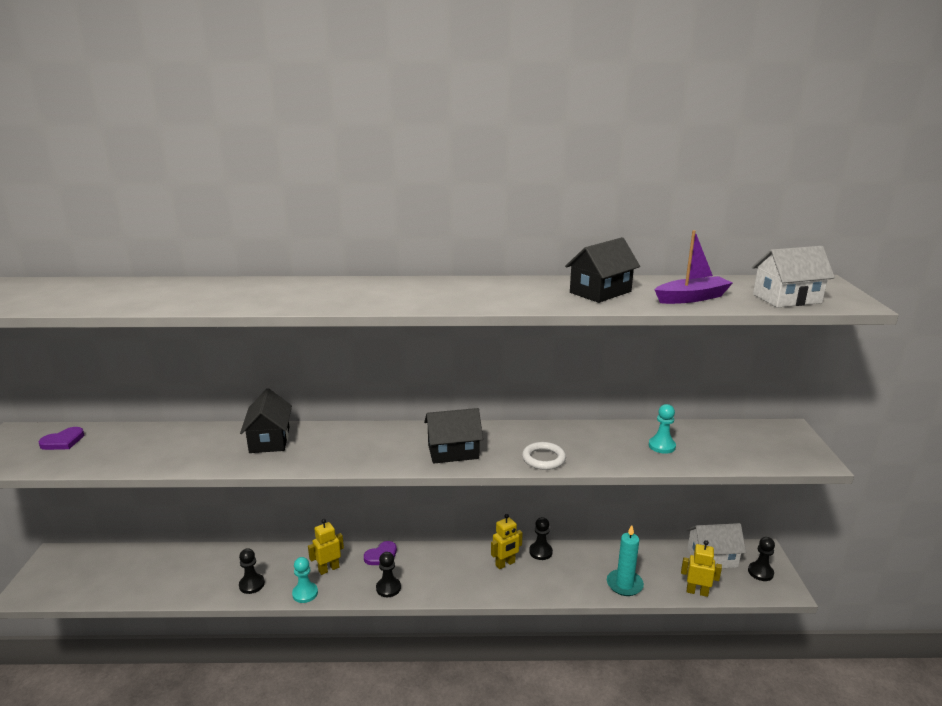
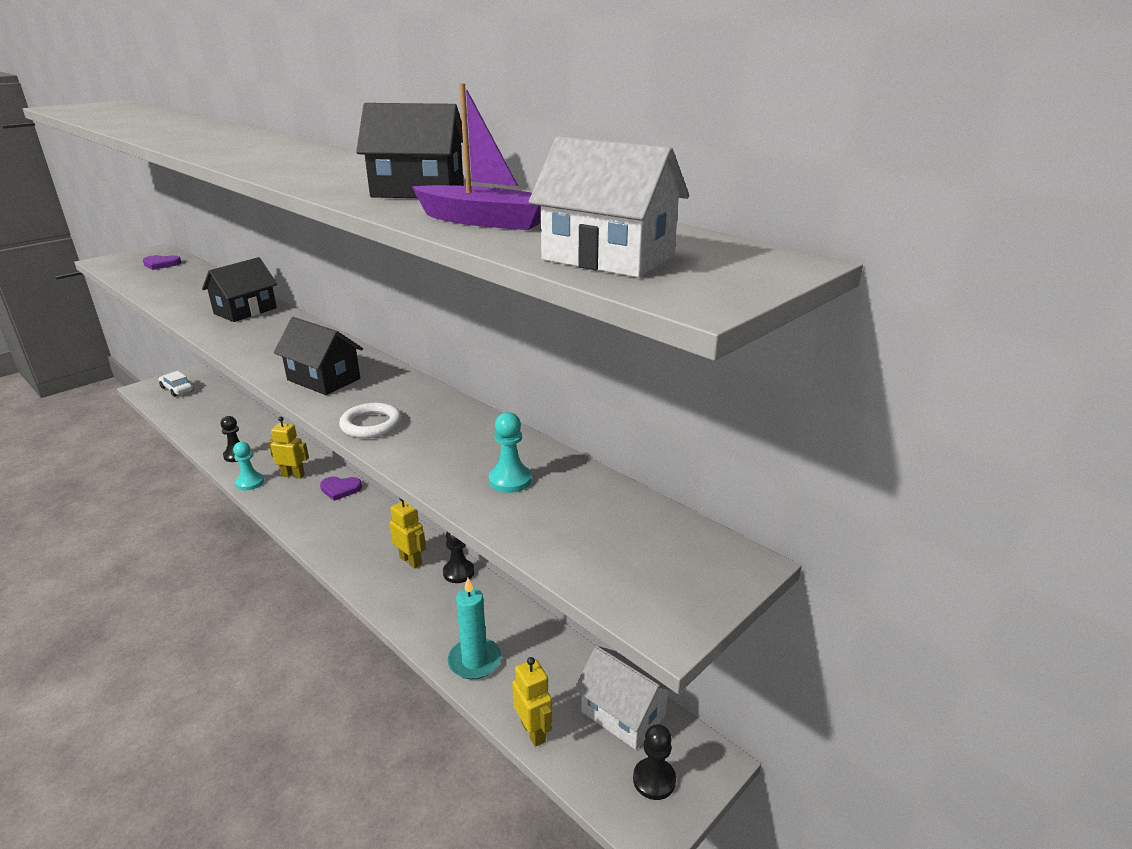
camera: 45 degrees right, 5 degrees up
(69, 575) = (177, 389): none -> white car
(388, 588) = (299, 516): black pawn -> none
(505, 564) = (411, 560): yellow robot -> yellow robot turned 150 degrees counterclockwise

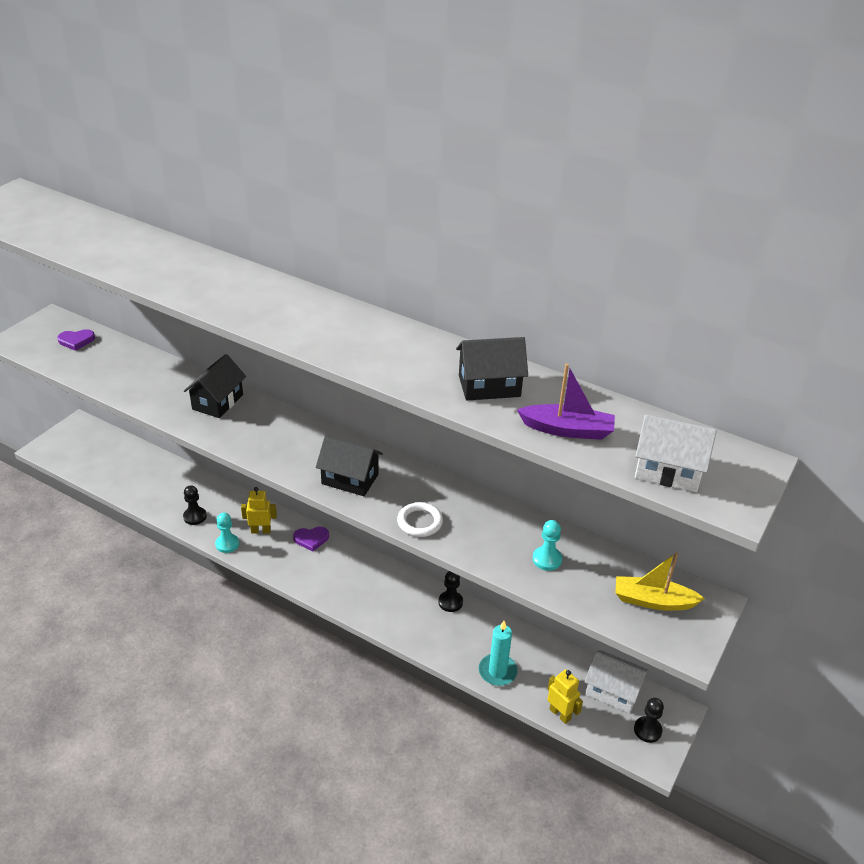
camera: 15 degrees left, 10 degrees up
(177, 389) = (79, 446): white car -> none
(411, 560) = (408, 598): yellow robot -> none
(640, 548) = (653, 601): none -> yellow boat

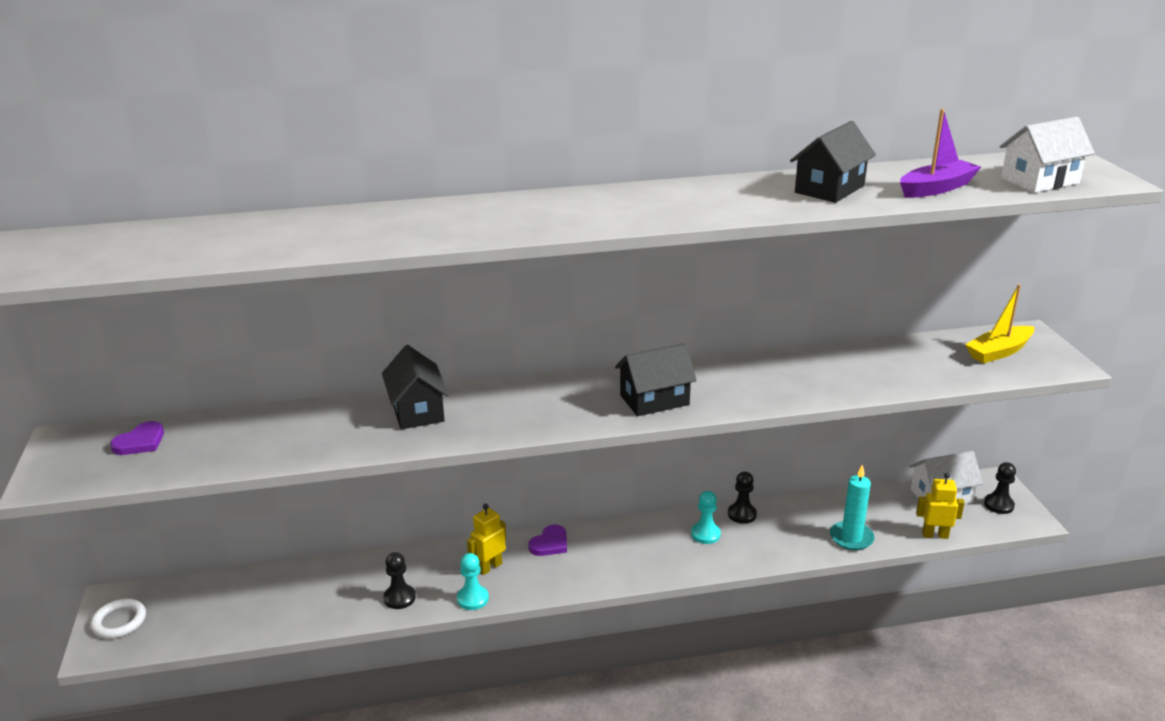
camera: 40 degrees left, 10 degrees down
(420, 522) = (765, 396): white ring -> white ring (119, 621)
(547, 559) = (894, 367): turquoise pawn -> turquoise pawn (705, 534)

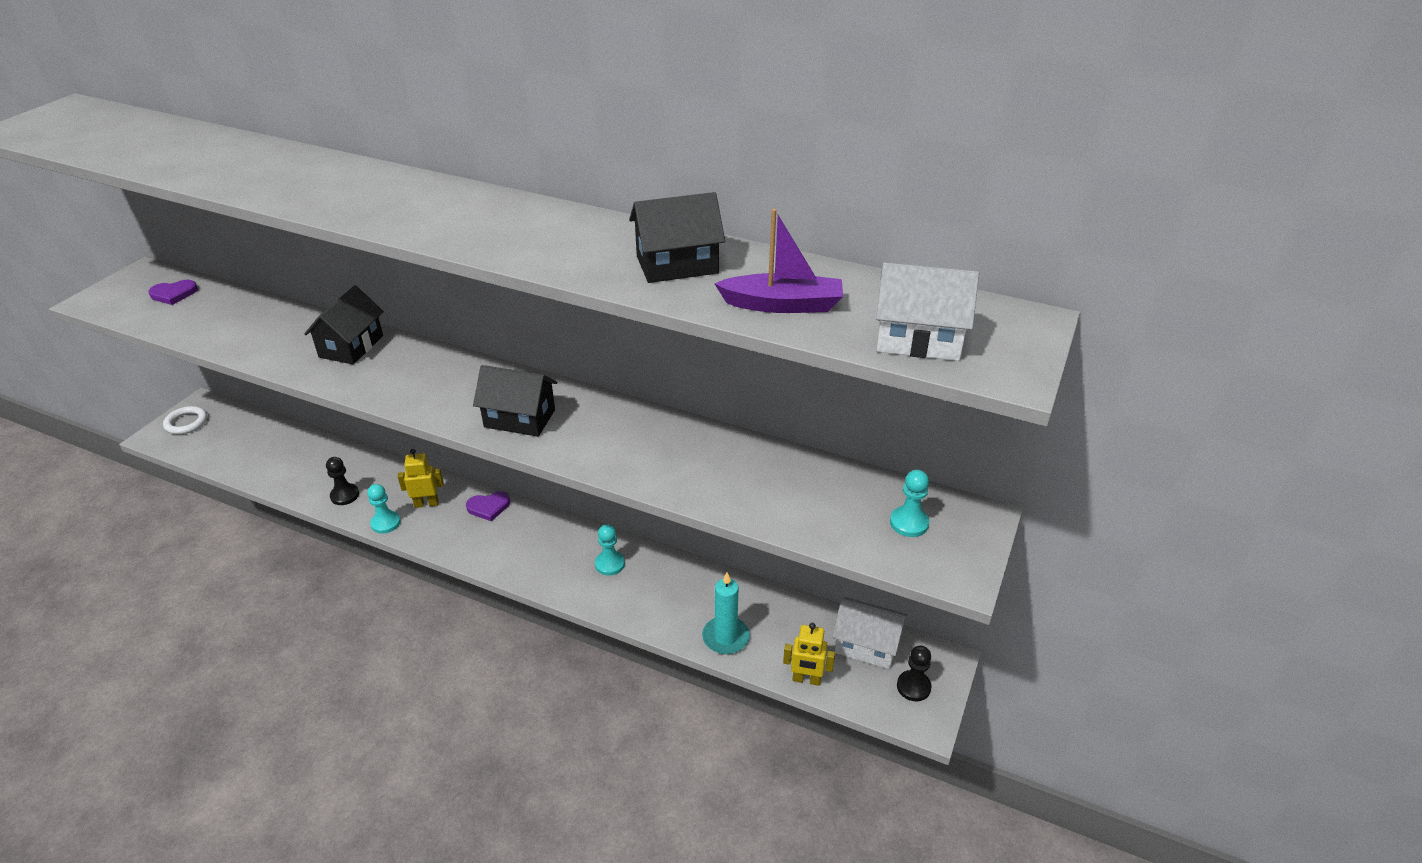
camera: 35 degrees right, 10 degrees up
(742, 514) = (662, 562): black pawn -> none
(935, 535) = (806, 679): yellow robot -> yellow robot turned 150 degrees clockwise
(999, 352) = (909, 523): yellow boat -> turquoise pawn

